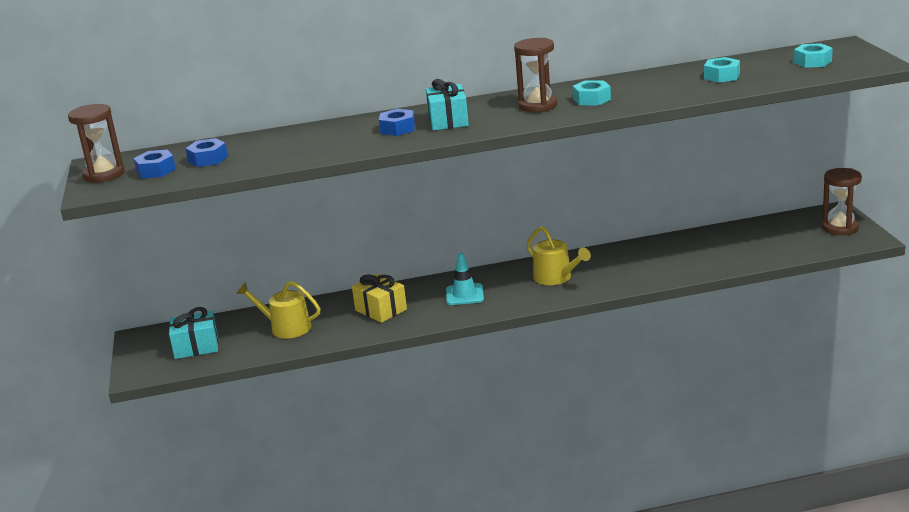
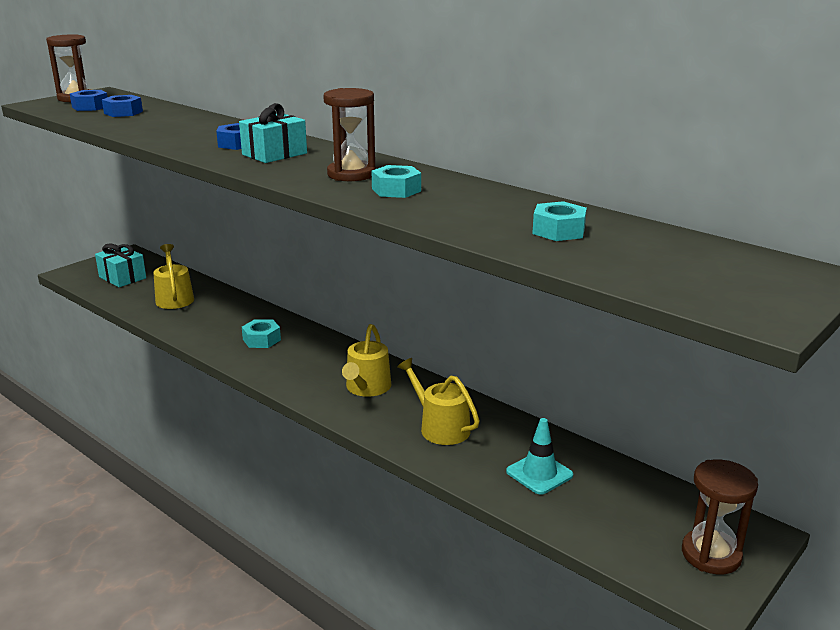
camera: 50 degrees right, 0 degrees up
(381, 310) = (232, 325): yellow gift -> none
(464, 295) = (291, 353): turquoise traffic cone -> turquoise traffic cone (539, 473)
(638, 265) = (440, 427): none -> yellow watering can
(812, 62) = (698, 269): turquoise nut -> turquoise nut (261, 340)

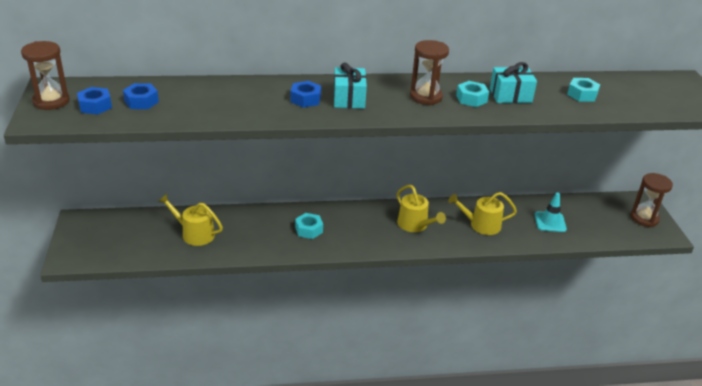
camera: 50 degrees left, 10 degrees up
(122, 277) = (120, 240): turquoise gift -> turquoise gift (510, 95)

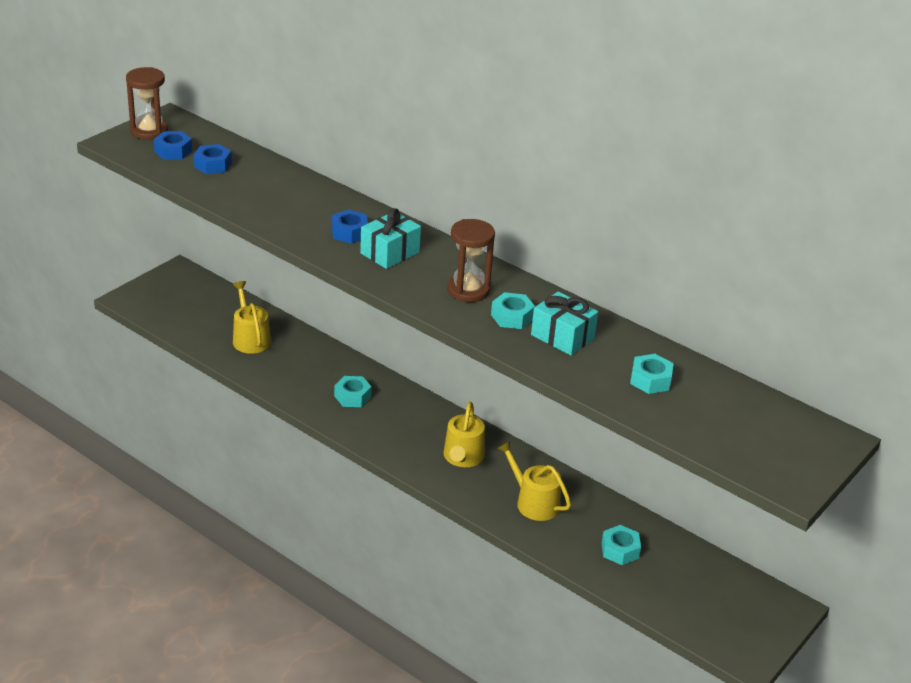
camera: 45 degrees right, 0 degrees up
(550, 222) = (620, 550): turquoise traffic cone -> turquoise nut
(644, 218) = (751, 624): brown hourglass -> none

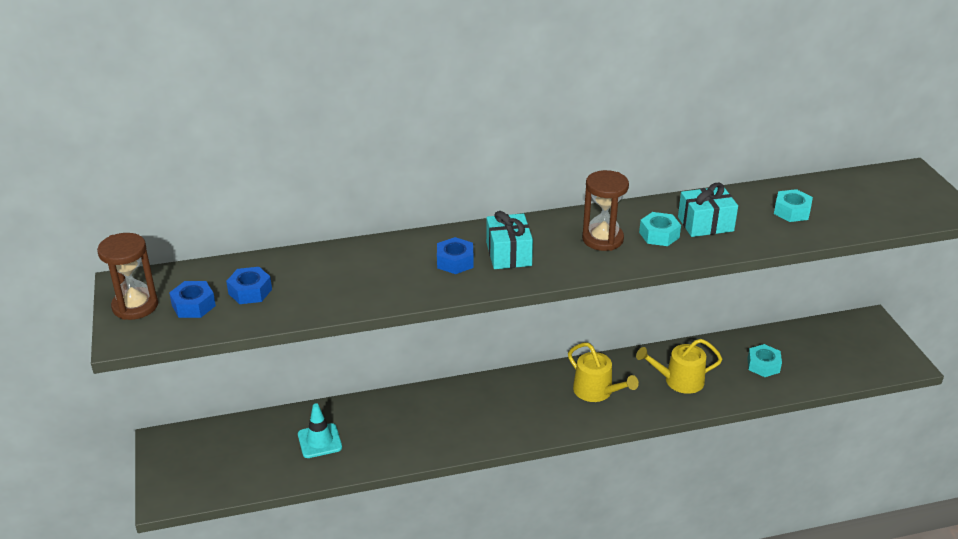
camera: 50 degrees left, 0 degrees up
(250, 338) = (319, 441): yellow watering can -> turquoise traffic cone
(352, 397) = (464, 416): turquoise nut -> none

